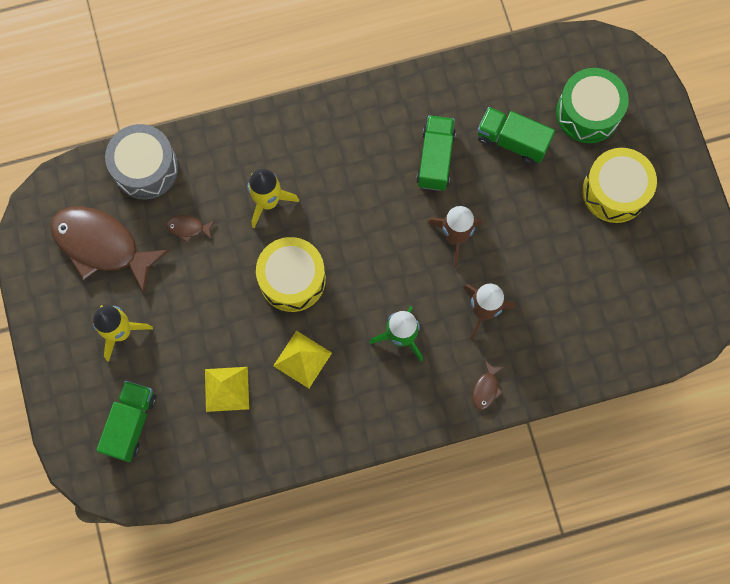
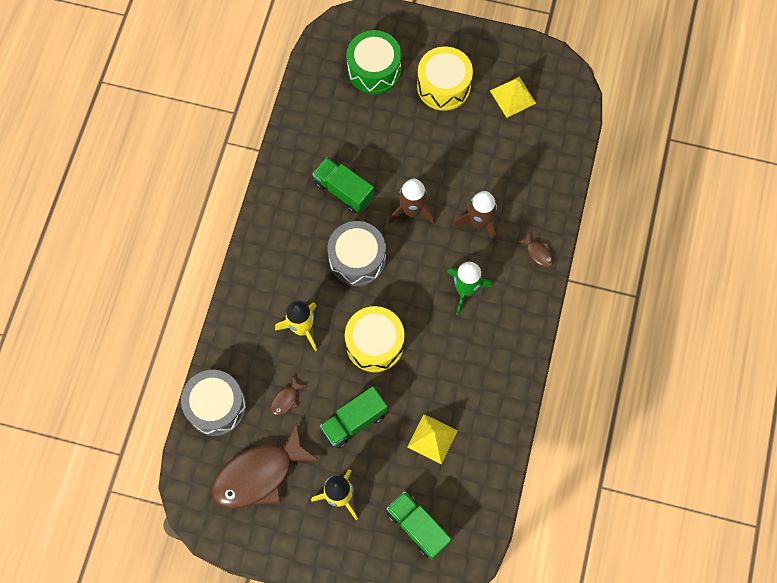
camera: 60 degrees left, 5 degrees down
(302, 359) = (441, 370): yellow pyramid -> yellow pyramid (513, 97)
(370, 213) = (357, 259): none -> grey drum
(512, 141) = (363, 131): green truck -> green truck (354, 421)

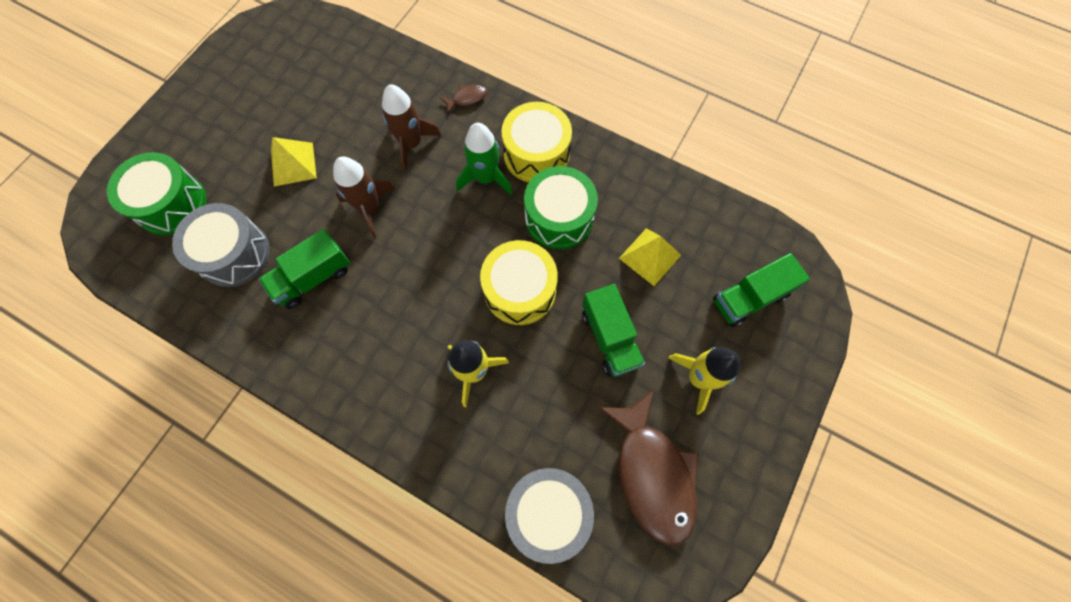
camera: 75 degrees left, 0 degrees up
(286, 399) = (562, 414): brown fish -> none
(357, 259) = (407, 284): grey drum -> grey drum (234, 254)
(443, 86) = (230, 136): yellow drum -> yellow drum (536, 154)
(446, 358) = (559, 217): none -> green drum
(513, 97) = (277, 74): yellow pyramid -> yellow pyramid (293, 164)

